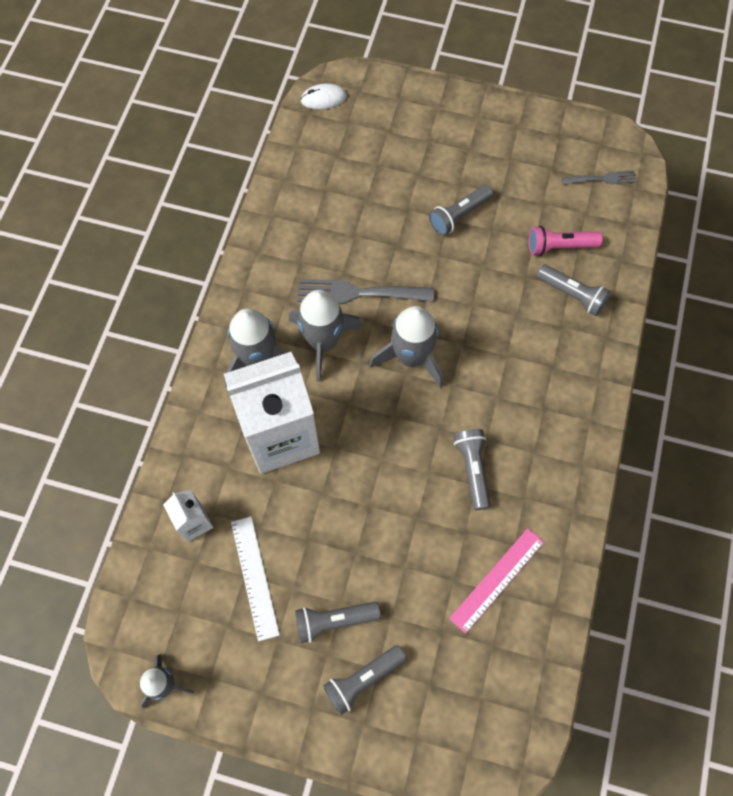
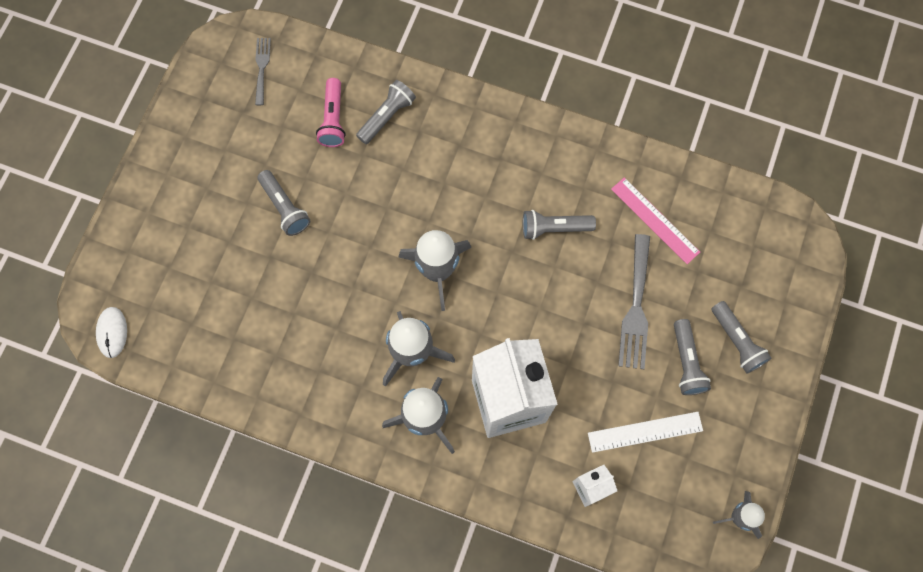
camera: 85 degrees left, 5 degrees up
(358, 293) = (361, 315): grey fork -> grey fork (636, 308)

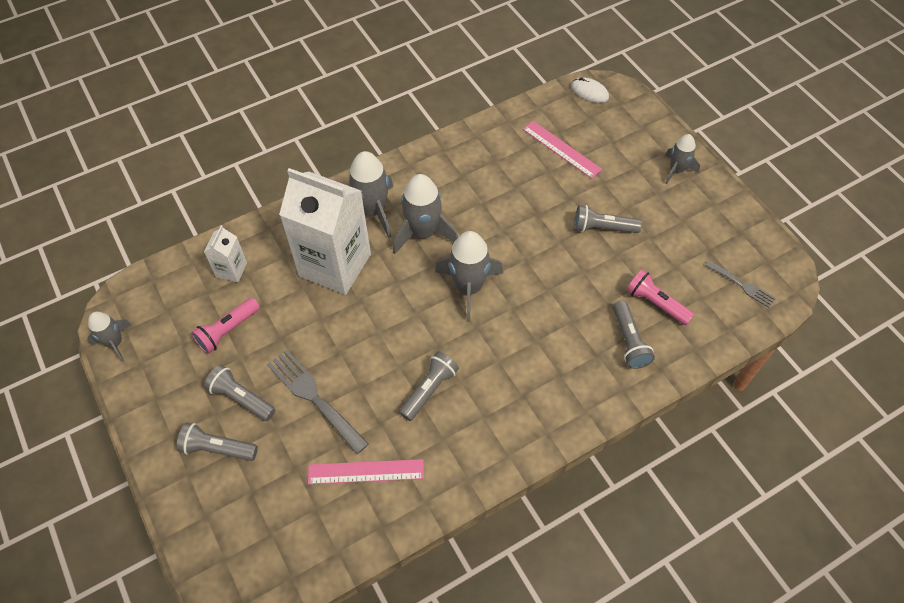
camera: 130 degrees right, 15 degrees down
(164, 189) = (677, 170): none -> grey rocket
(214, 305) = (561, 149): none -> pink ruler
(645, 432) = (227, 330): white ruler -> pink flashlight

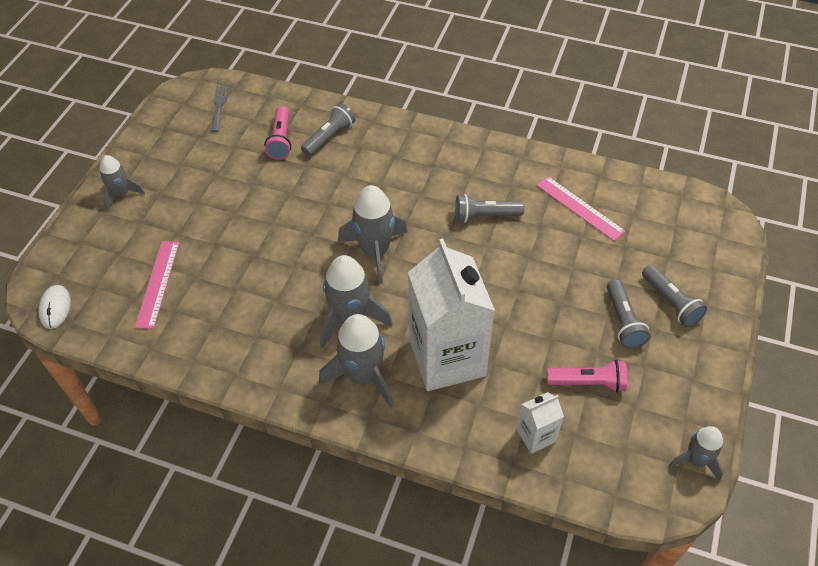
camera: 130 degrees left, 5 degrees down
(314, 397) = (568, 277): grey fork -> none
(603, 228) = (232, 205): grey flashlight -> none

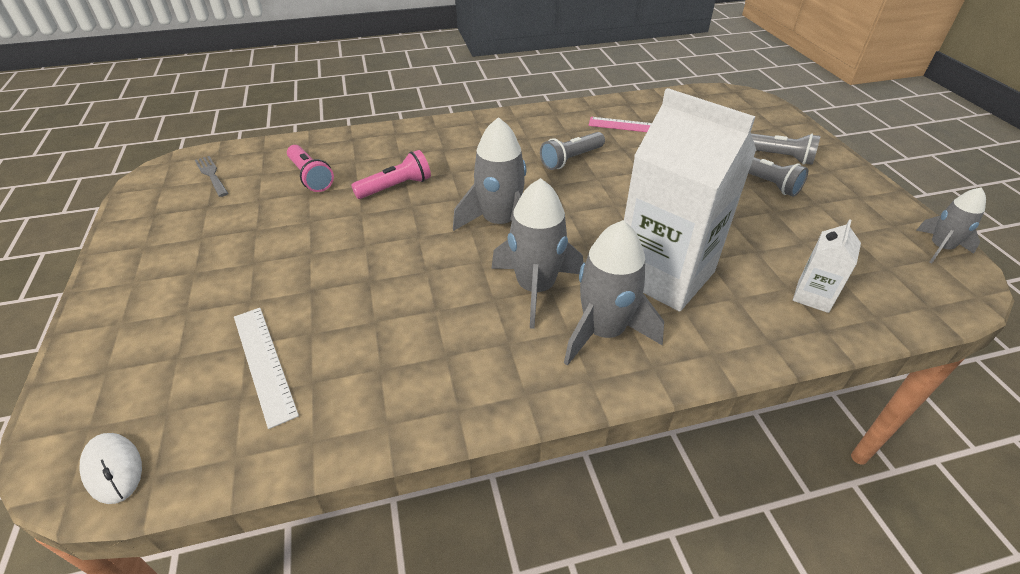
camera: 35 degrees left, 10 degrees down
(121, 194) = (136, 294): grey rocket -> none
(158, 283) = (264, 363): pink ruler -> white ruler
(329, 137) = (363, 158): grey flashlight -> none
(588, 383) = (796, 235): pink flashlight -> pink flashlight (396, 187)

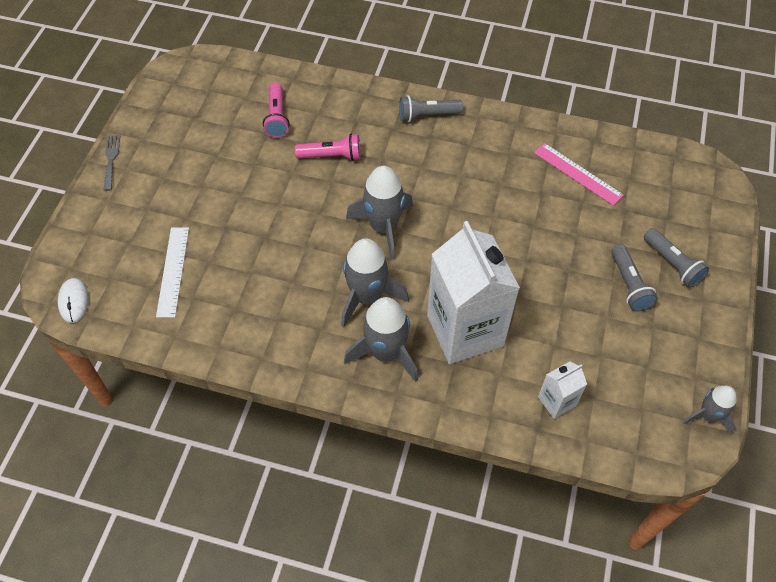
camera: 30 degrees right, 15 degrees up
(211, 174) = (210, 84): grey fork -> grey fork (111, 160)
(571, 159) = (487, 186): grey flashlight -> grey flashlight (427, 115)

